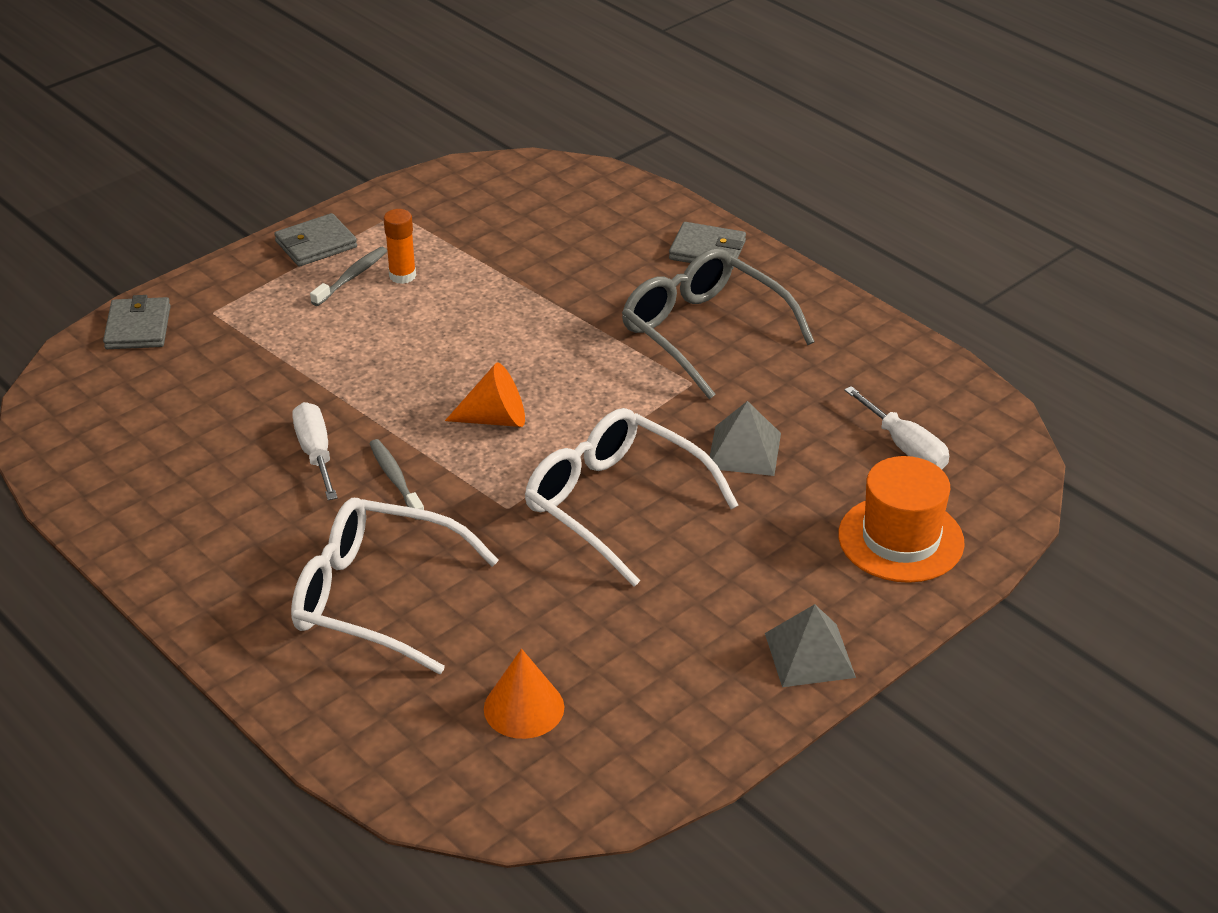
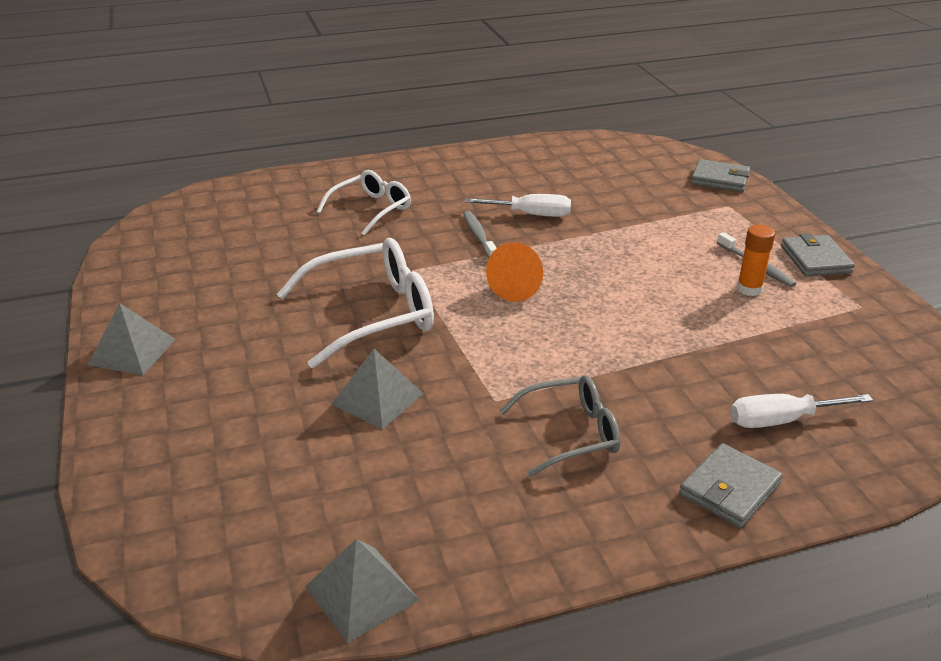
camera: 115 degrees right, 5 degrees down
(376, 597) = (371, 209): white glasses -> white glasses, size x0.63
(395, 479) = (479, 236): grey toothbrush -> grey toothbrush turned 105 degrees counterclockwise
(524, 708) = (228, 235): orange cone -> none
(704, 332) = (570, 433): grey glasses -> grey glasses, size x0.63
(901, 539) = (184, 448): orange hat -> none
(905, 447) = (292, 506): white screwdriver -> white screwdriver (781, 420)
(946, 383) = (361, 593): none -> grey pyramid

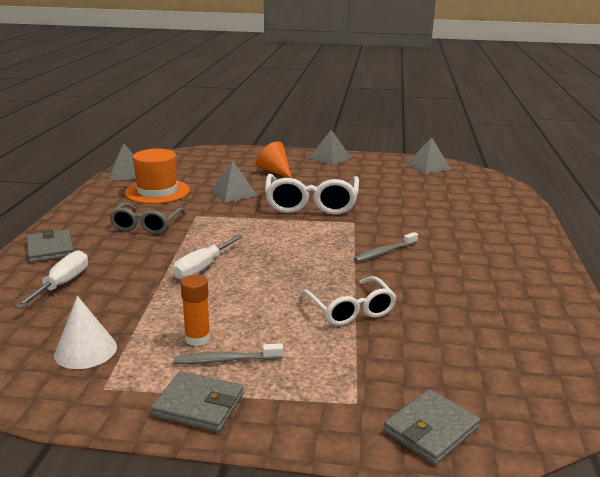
camera: 115 degrees right, 10 degrees down
(144, 254) = (428, 166): none -> grey pyramid
(371, 209) = (454, 226): white glasses -> white glasses (350, 310)
(432, 490) = (157, 191): none -> orange hat
(479, 236) = (385, 252): grey toothbrush -> grey toothbrush turned 135 degrees clockwise
(517, 288) = (299, 247): orange cone -> orange cone (274, 171)
(531, 215) = (408, 281): white screwdriver -> white screwdriver (202, 268)
(842, 339) = (85, 350): none -> white cone

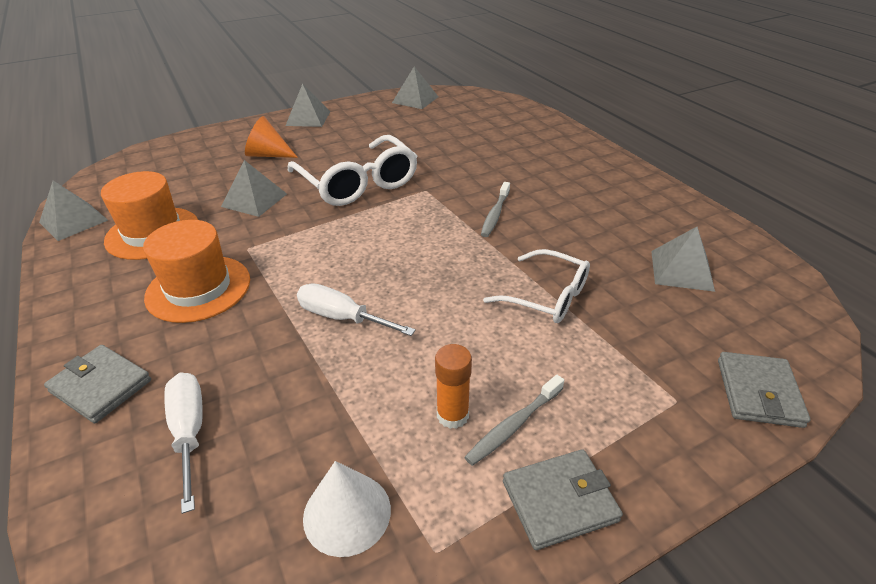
camera: 35 degrees left, 15 degrees up
(146, 225) = (198, 288): grey glasses -> orange hat
(202, 268) = (342, 317): white screwdriver -> white screwdriver turned 120 degrees clockwise
(490, 339) = (682, 270): none -> grey pyramid

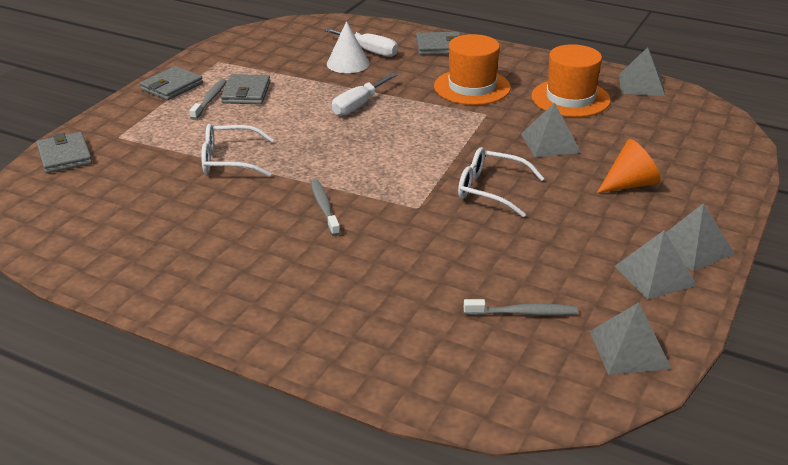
camera: 145 degrees right, 5 degrees down
(342, 317) = (358, 105): white screwdriver -> white screwdriver turned 135 degrees clockwise
(347, 513) = (266, 57): white cone -> white cone (348, 63)
(358, 183) = (491, 189): white glasses -> white glasses, size x0.63
(443, 123) = (522, 313): none -> grey toothbrush
(452, 415) = (246, 93): orange glue stick -> grey wallet
(682, 270) = (124, 216): grey pyramid -> grey pyramid (655, 275)

